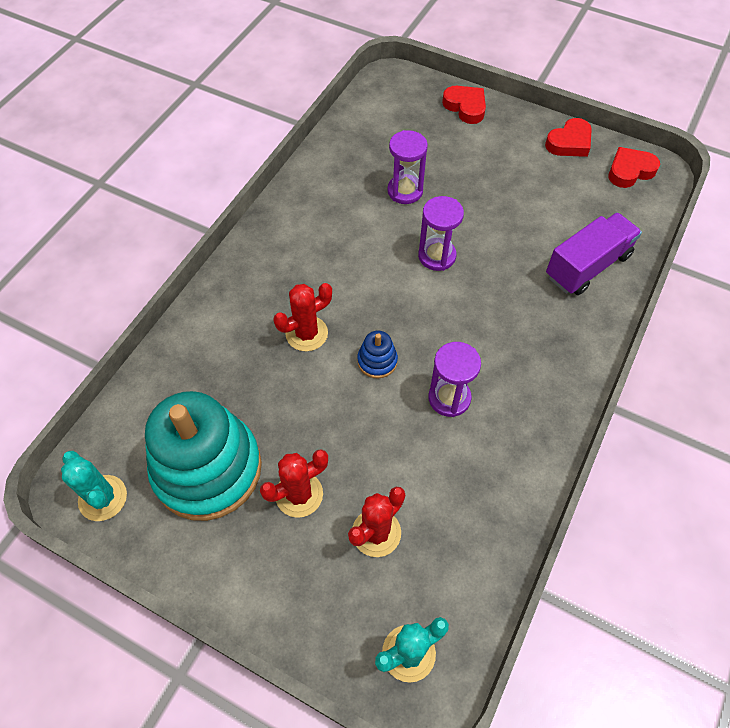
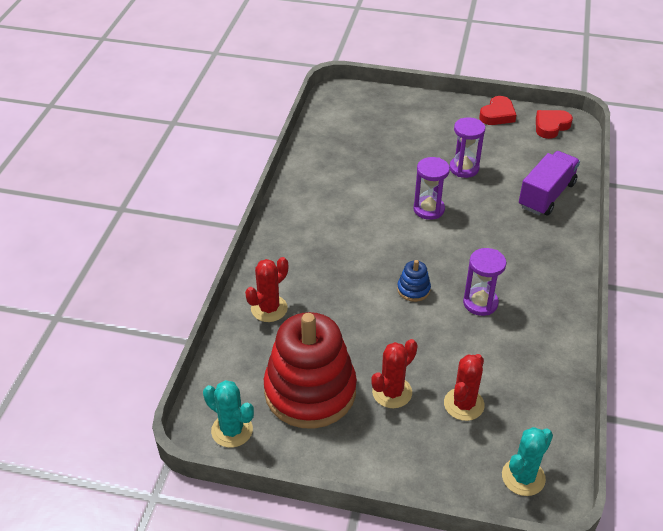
camera: 15 degrees left, 15 degrees down
(207, 469) = (310, 391): turquoise stacking toy -> red stacking toy
(306, 333) = (349, 282): red cactus -> red cactus (269, 308)
(405, 191) = (384, 169): purple hourglass -> purple hourglass (464, 168)
(465, 107) = (406, 103): red heart -> none

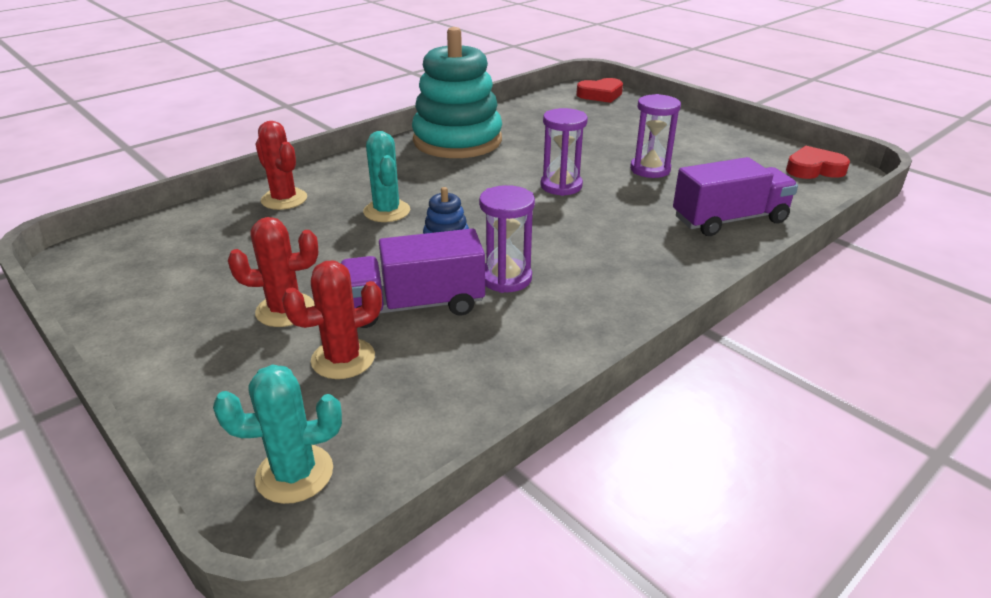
camera: 35 degrees right, 10 degrees down
(232, 430) = (97, 269): turquoise cactus -> turquoise cactus (387, 211)
(269, 308) = (284, 199): red cactus -> red cactus turned 60 degrees clockwise
(310, 391) = (212, 272): red stacking toy -> none
(313, 194) = (457, 141): none -> turquoise stacking toy
(456, 349) = (414, 305): none -> purple truck
(497, 115) = (751, 143): red heart -> red heart (600, 95)

